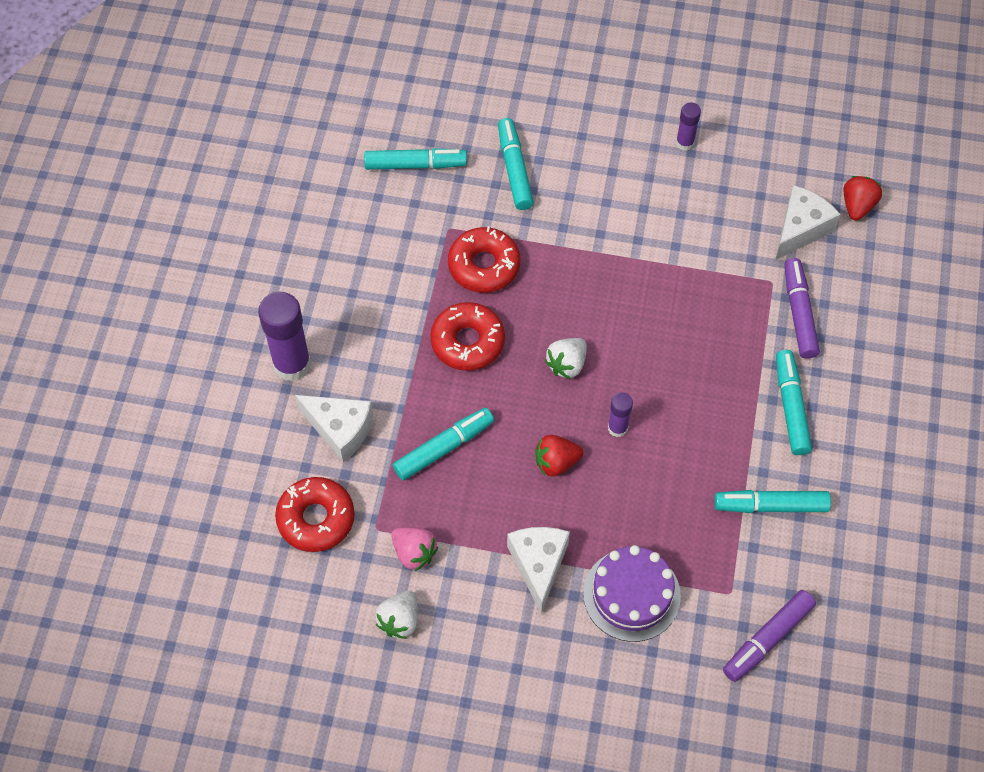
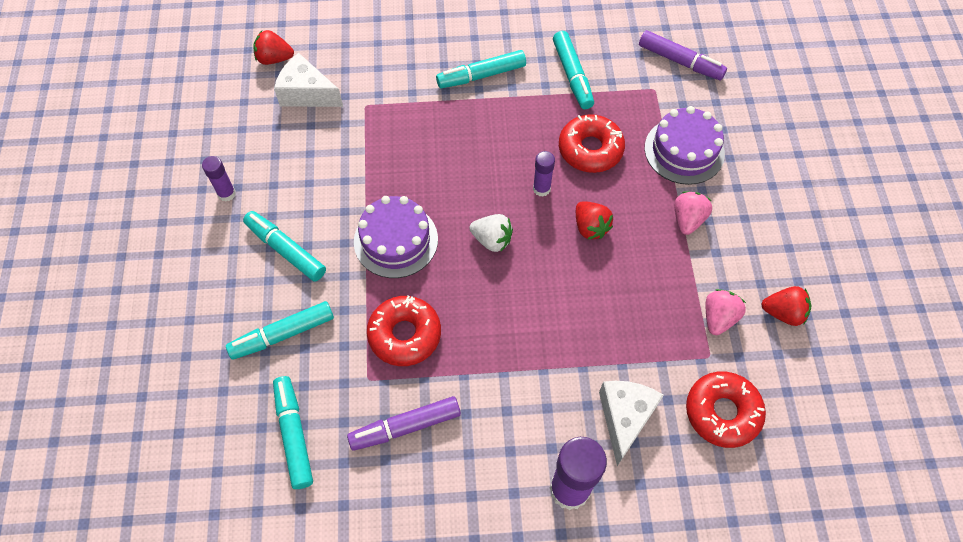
camera: 105 degrees left, 0 degrees up
(399, 620) = (783, 313): white strawberry -> red strawberry
(443, 448) = (610, 320): turquoise marker -> turquoise marker (286, 250)
(467, 342) = (493, 328): red donut -> red donut (590, 149)
(539, 565) = (687, 219): white cheese -> pink strawberry
(590, 278) = (396, 240): none -> purple cake
(799, 313) = (392, 83): purple marker -> purple marker (406, 427)

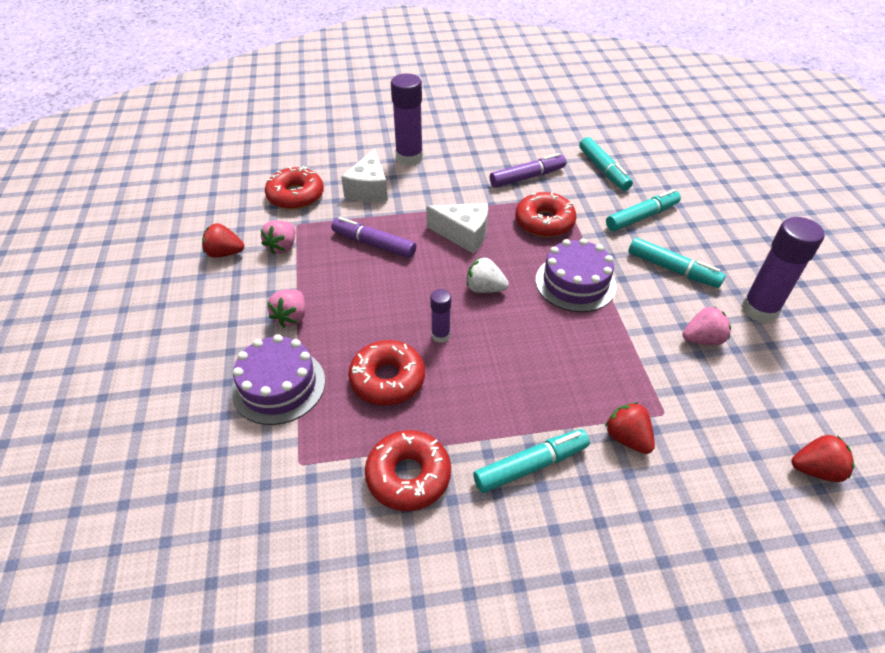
camera: 175 degrees right, 15 degrees down
(226, 193) = (759, 310): purple glue stick -> purple glue stick, size x1.91
(299, 167) = (702, 339): none -> pink strawberry
(307, 93) = (743, 423): white cheese -> white cheese (463, 235)
(572, 75) = (408, 476): turquoise marker -> red donut
(590, 227) = (390, 304): red strawberry -> red strawberry (627, 438)
(680, 61) = (254, 511): purple marker -> purple marker (374, 244)

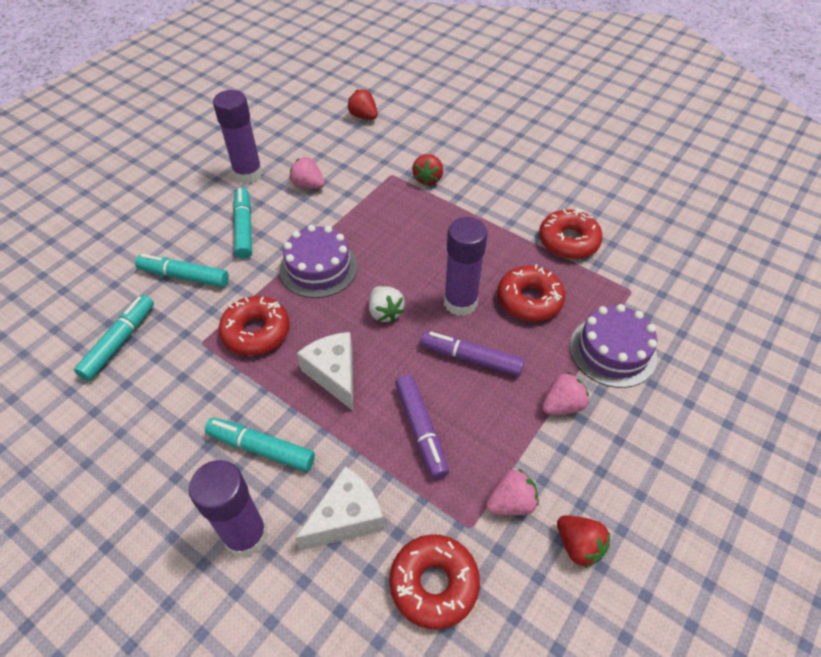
camera: 135 degrees left, 5 degrees up
(440, 335) = (460, 302): purple glue stick -> purple glue stick, size x1.91
(527, 177) = (188, 392): purple marker -> purple marker (471, 359)
(530, 466) = (495, 202): turquoise marker -> turquoise marker (261, 449)

